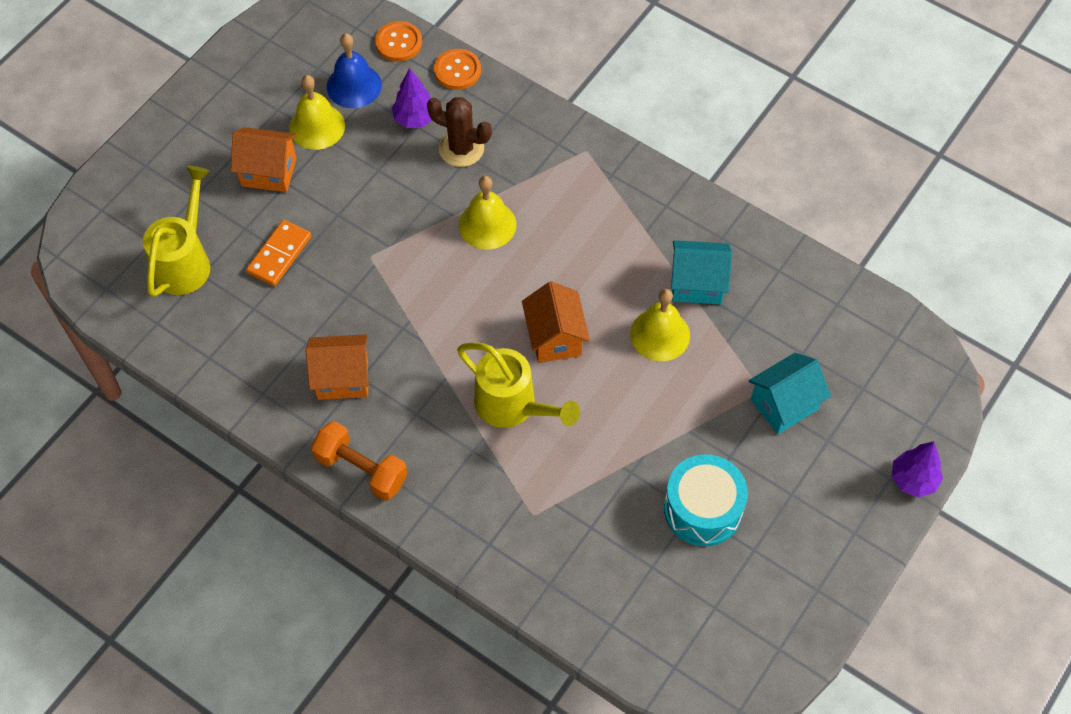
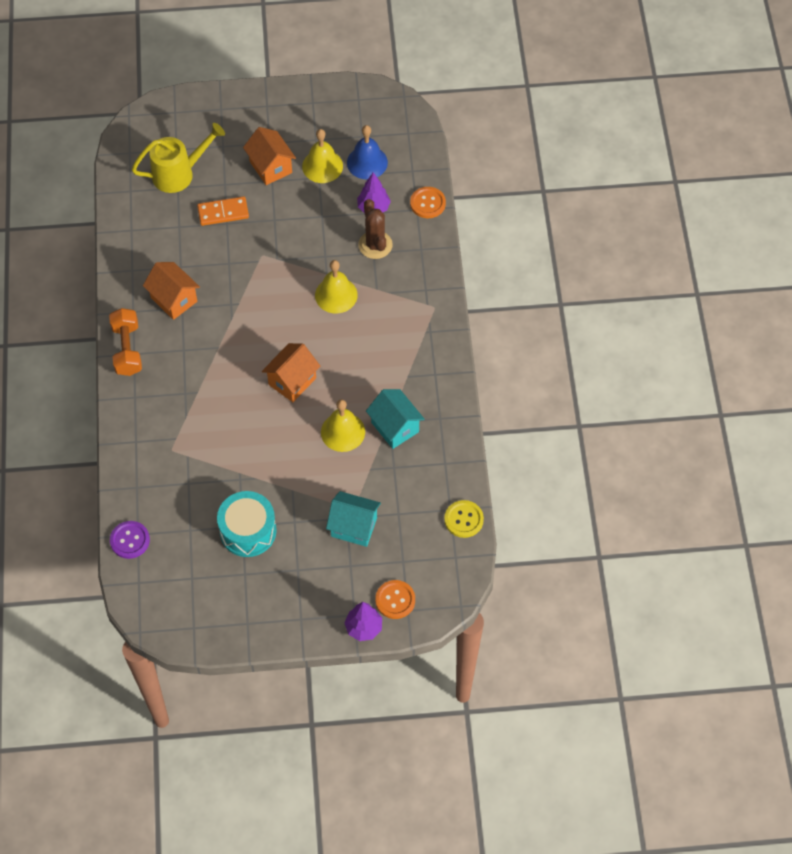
camera: 50 degrees right, 0 degrees up
(398, 42) = (418, 161): orange button -> orange button (395, 600)
(513, 406) = (229, 392): yellow watering can -> none
(612, 639) = (130, 540): none -> purple button
(859, 300) = (463, 519): none -> yellow button

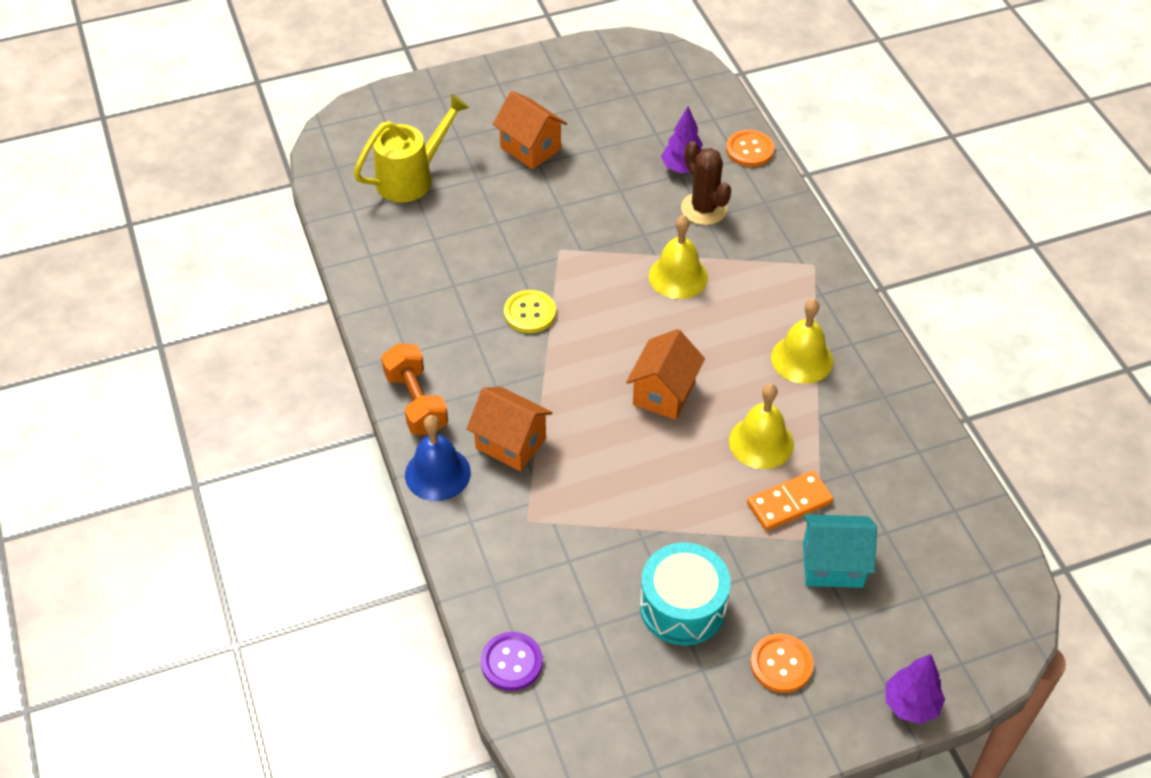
camera: 15 degrees left, 10 degrees down
(174, 299) = (460, 326): orange house -> orange house (511, 443)
(223, 212) = (488, 211): orange domino -> orange domino (789, 503)
(322, 166) = (597, 135): yellow bell -> yellow bell (802, 359)
(367, 162) = (652, 120): blue bell -> blue bell (437, 473)
(395, 427) = (830, 420): turquoise house -> none
(395, 600) = (937, 653): orange button -> orange button (781, 664)
(463, 519) = (980, 519): yellow button -> yellow button (530, 313)

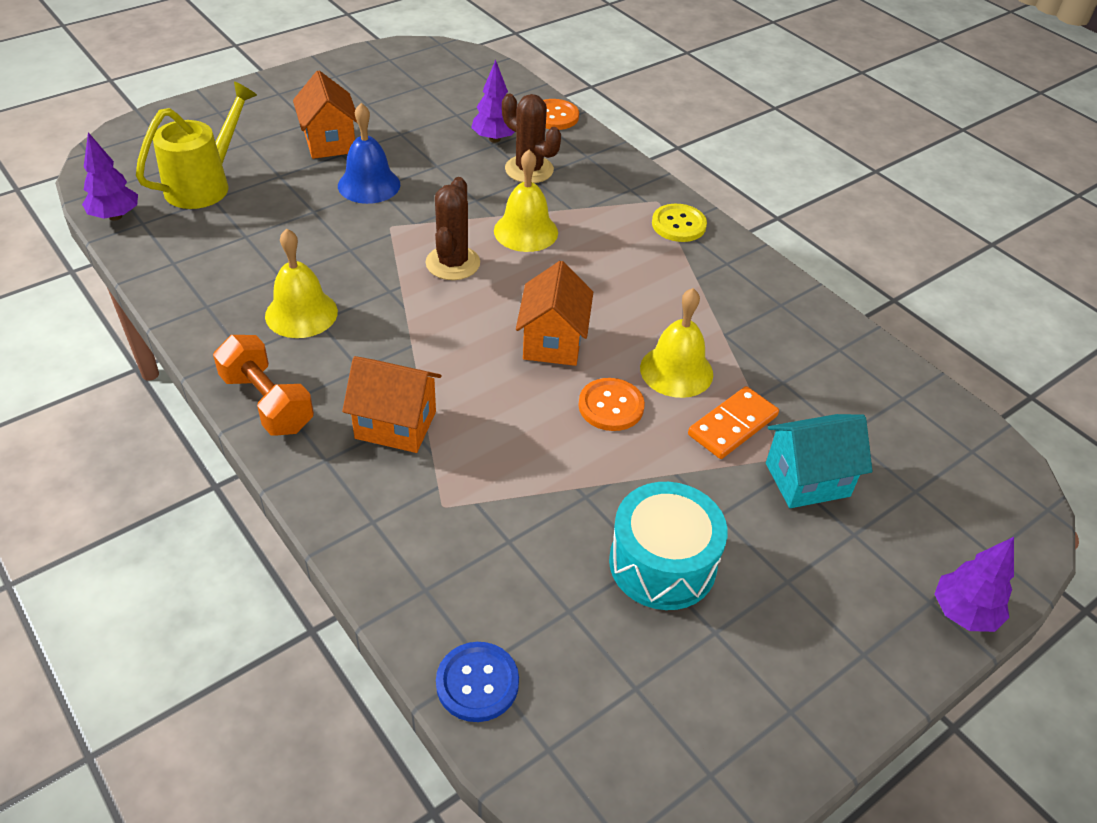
camera: 20 degrees left, 5 degrees down
(332, 199) = (115, 216): none -> purple tree
(437, 473) = (315, 475): blue bell -> blue bell (369, 185)
(511, 662) = (477, 683): purple button -> blue button
(530, 148) = (330, 142): orange house -> orange house turned 45 degrees clockwise
(530, 313) = (376, 290): yellow button -> yellow button (678, 225)
(602, 298) = (453, 263): none -> brown cactus
(781, 664) = (802, 603): orange button -> orange button (611, 406)
(802, 359) = (683, 285): yellow bell -> yellow bell (301, 313)

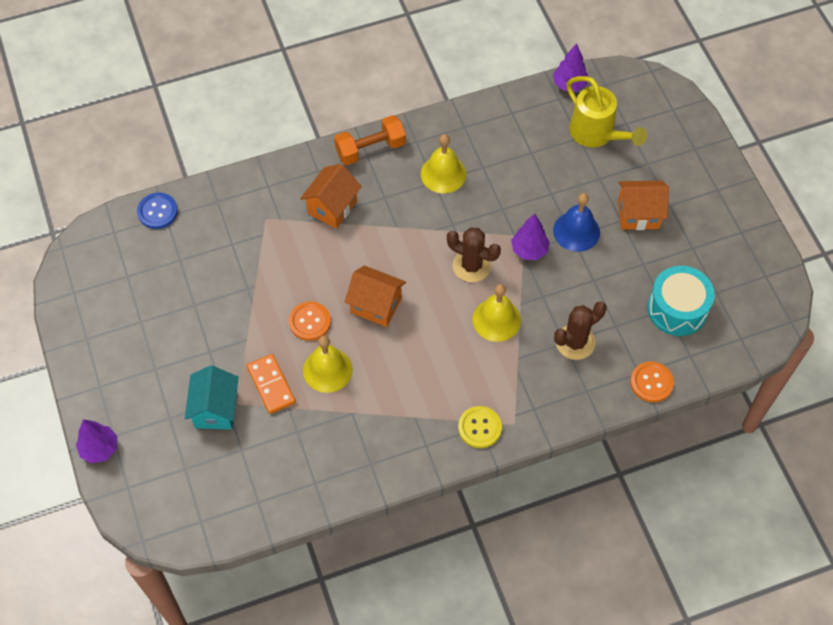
camera: 110 degrees right, 15 degrees up
(494, 139) = (623, 328): purple tree -> purple tree (529, 250)
(662, 563) = (190, 311): turquoise drum -> turquoise drum (677, 309)

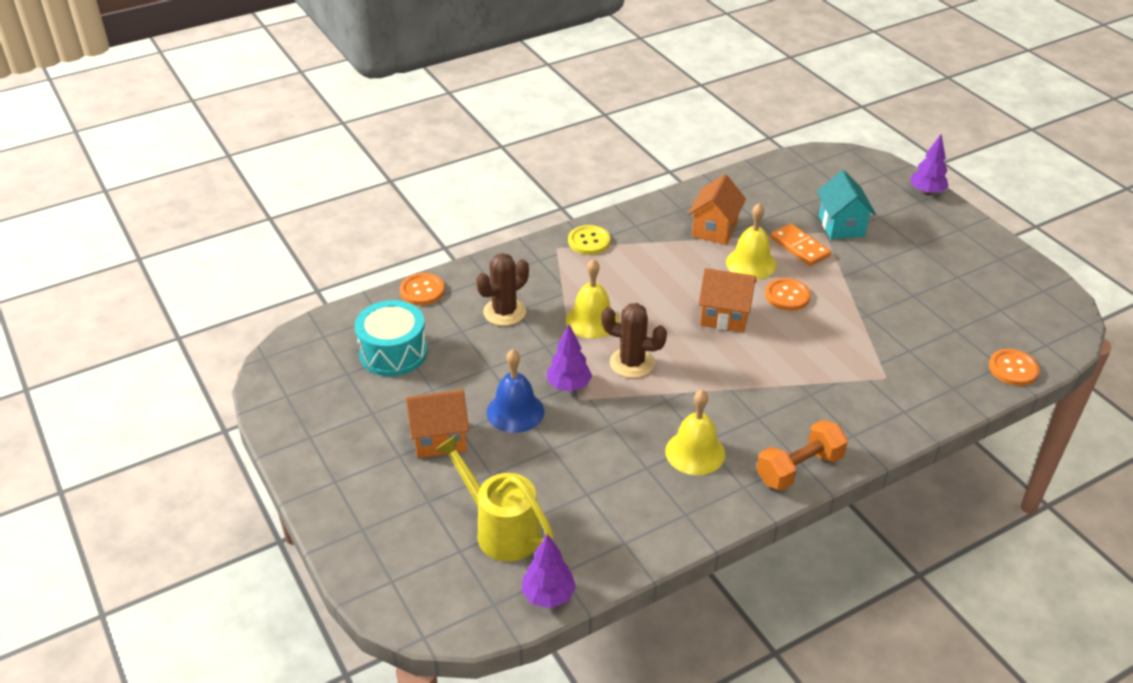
camera: 170 degrees right, 20 degrees down
(157, 211) = (1013, 369): blue button -> orange button
(332, 207) = (815, 399): orange house -> orange house (714, 229)

